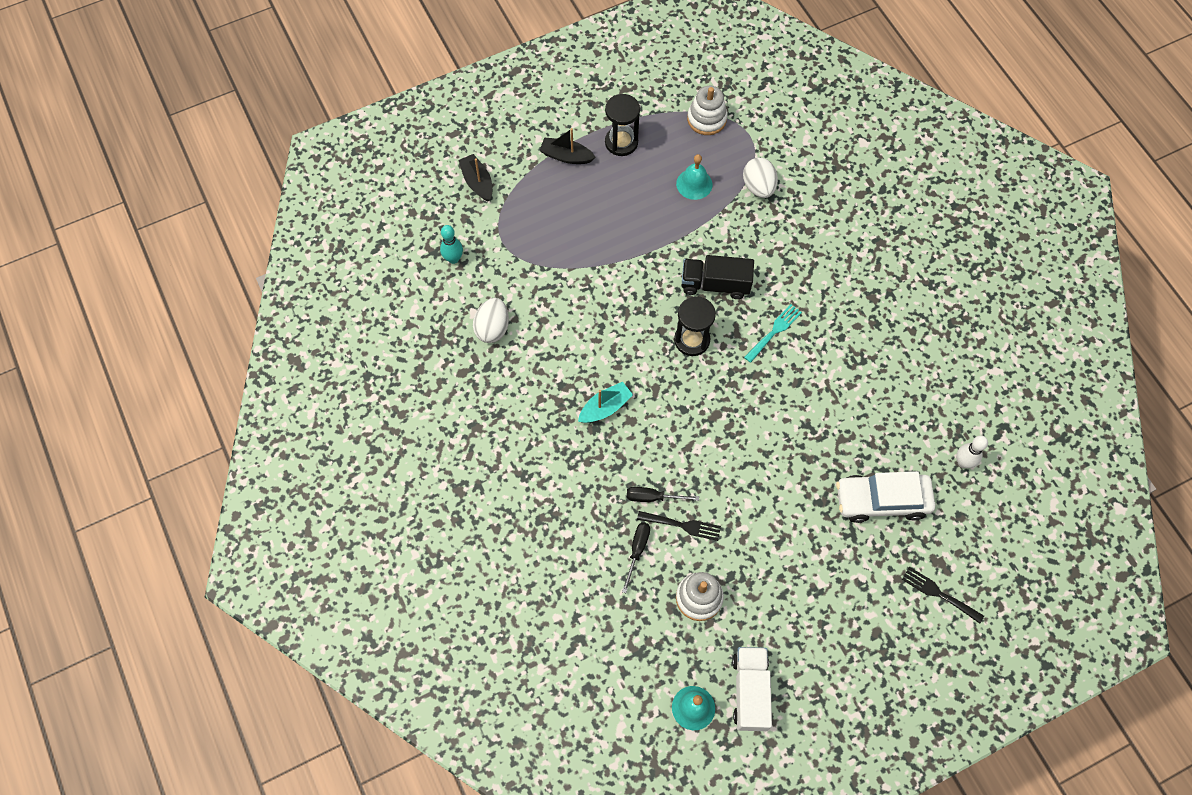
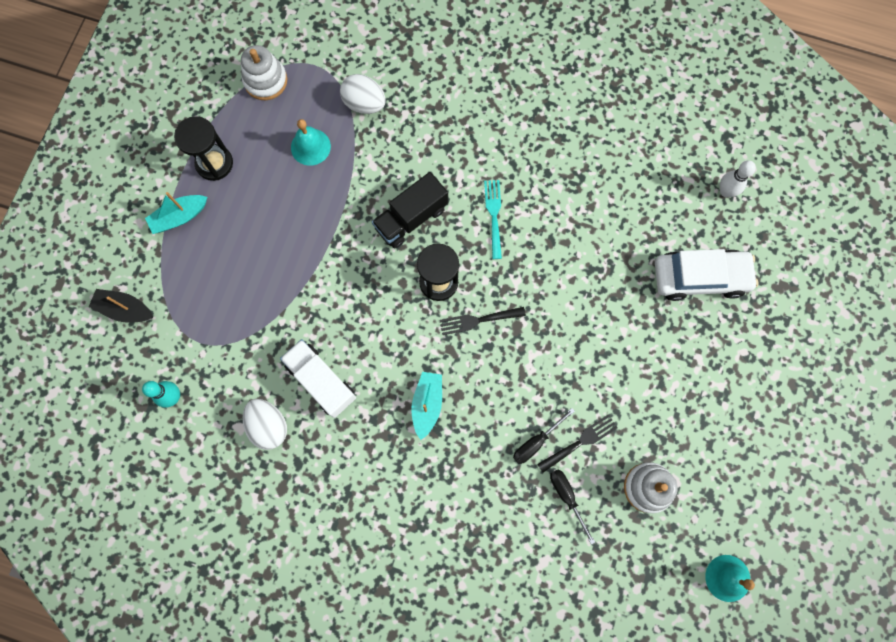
camera: 45 degrees left, 10 degrees up
(566, 156) = (179, 217): black boat -> turquoise boat
(750, 692) = (754, 522): white truck -> white truck (321, 381)
(882, 500) = (700, 277): white car -> white car turned 135 degrees counterclockwise
(939, 594) = (805, 311): black fork -> black fork (478, 320)

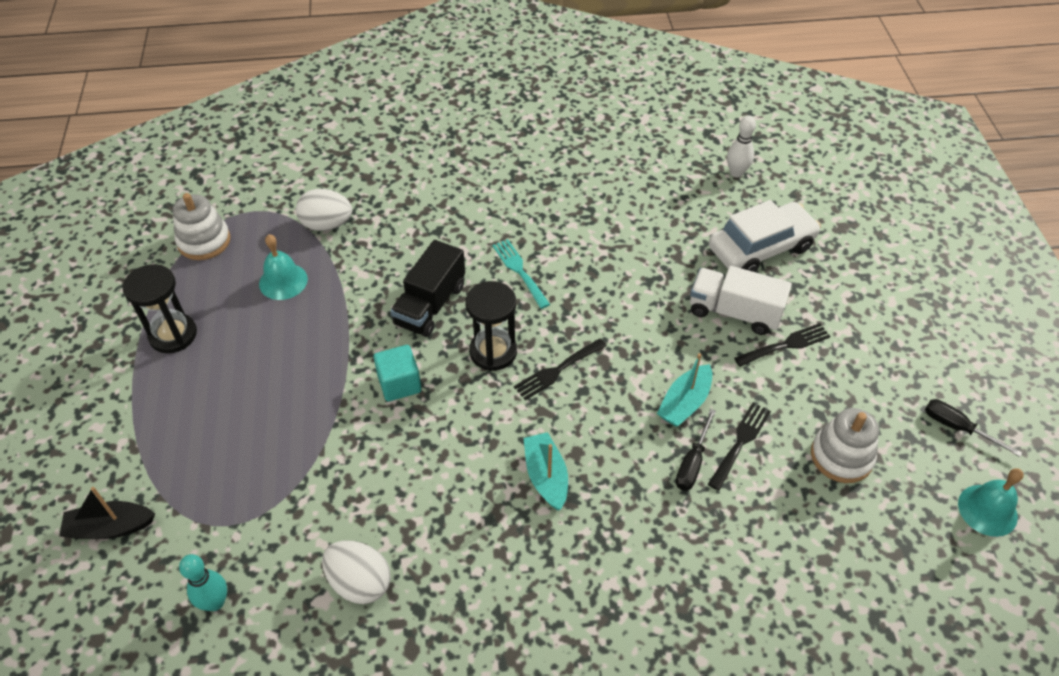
camera: 25 degrees left, 25 degrees down
(179, 217) = (149, 402): turquoise boat -> turquoise boat (684, 403)
(321, 381) = (405, 504): white truck -> white truck (734, 312)
(358, 280) = (399, 383): none -> turquoise cube
(567, 497) = (762, 505): black screwdriver -> black screwdriver (957, 428)
(664, 376) = (786, 345): none -> black fork

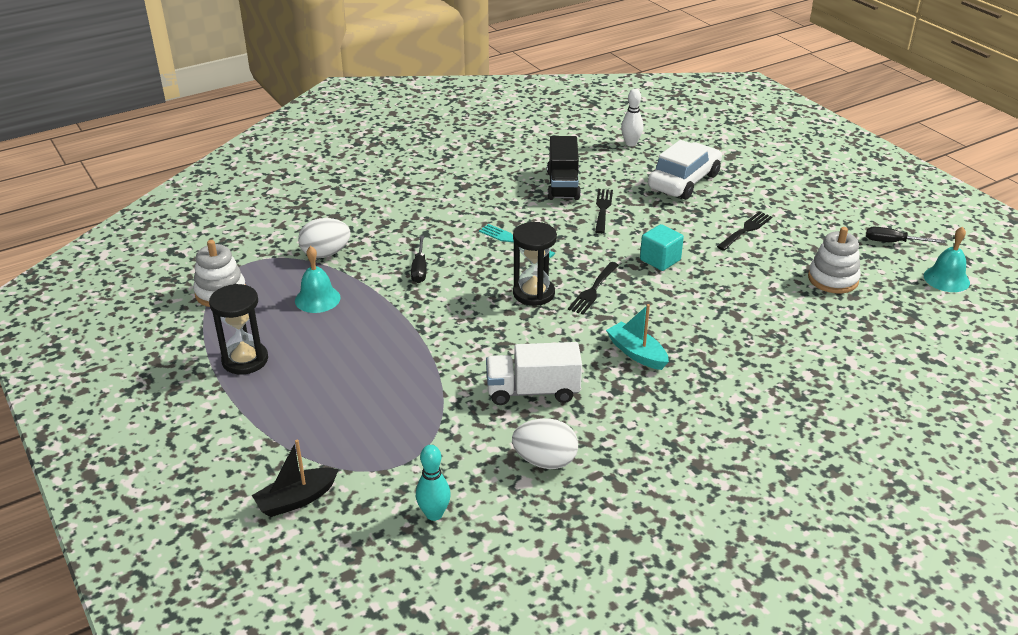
camera: 25 degrees left, 15 degrees down
(399, 383) = (474, 333): turquoise cube -> turquoise cube (660, 260)
(430, 305) = (458, 280): black truck -> black truck (563, 185)
(684, 403) = (702, 282): turquoise boat -> none
(692, 463) = (736, 313): black screwdriver -> black screwdriver (419, 269)
(734, 312) = (695, 222): white truck -> white truck (533, 391)
(740, 442) = (759, 292): black fork -> black fork (602, 209)

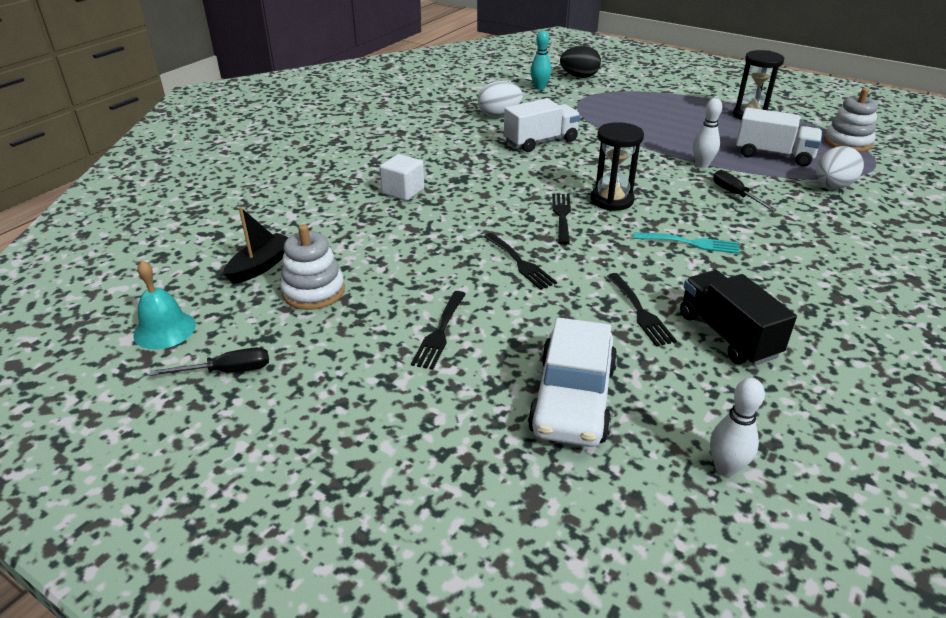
camera: 155 degrees right, 0 degrees up
(296, 499) = (617, 78): black boat -> black boat (261, 266)
(317, 299) = (773, 155): turquoise bell -> white truck
(345, 526) = (579, 76): none -> black egg
(401, 308) = (702, 164): none -> white bowling pin
(636, 353) = (483, 179): turquoise boat -> none
(660, 260) = (520, 263): turquoise cube -> black fork
(729, 360) = (403, 191): none -> white cube

